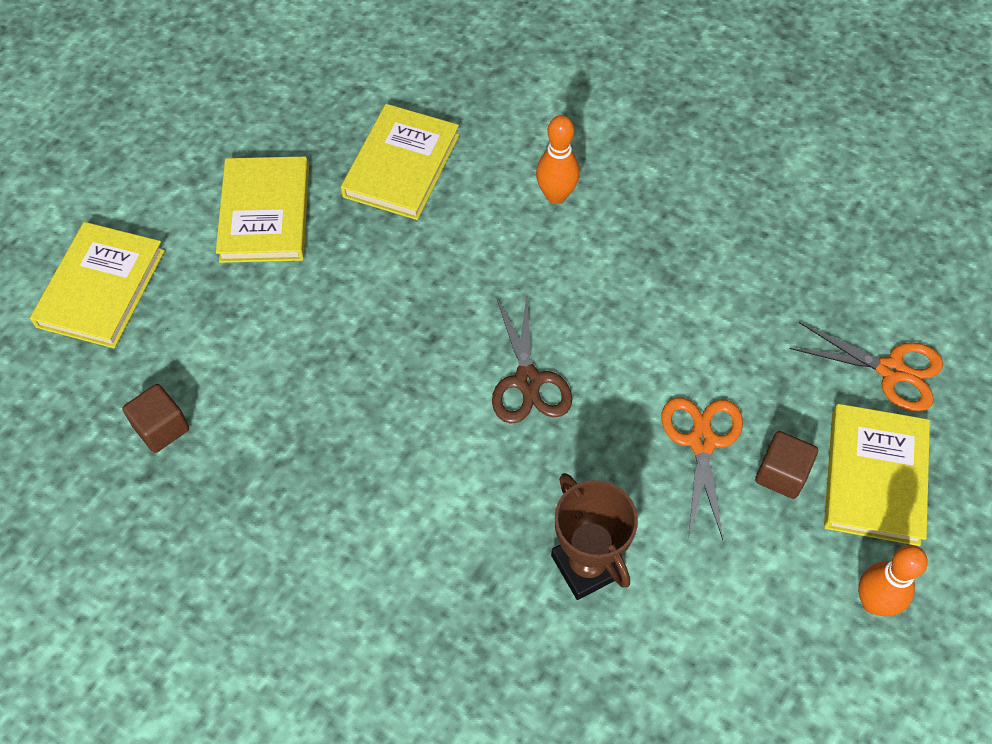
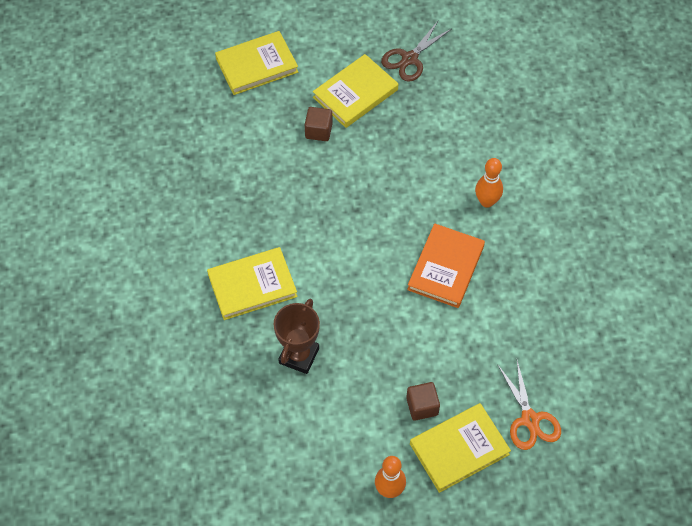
camera: 50 degrees right, 0 degrees up
(161, 428) = (213, 143): brown cube -> brown cube (318, 131)
(401, 166) = (437, 125): yellow book -> yellow book (252, 285)
(528, 381) = (370, 265): brown scissors -> brown scissors (409, 59)
(607, 303) = (446, 268): none -> orange book
(701, 442) = (407, 360): orange scissors -> none

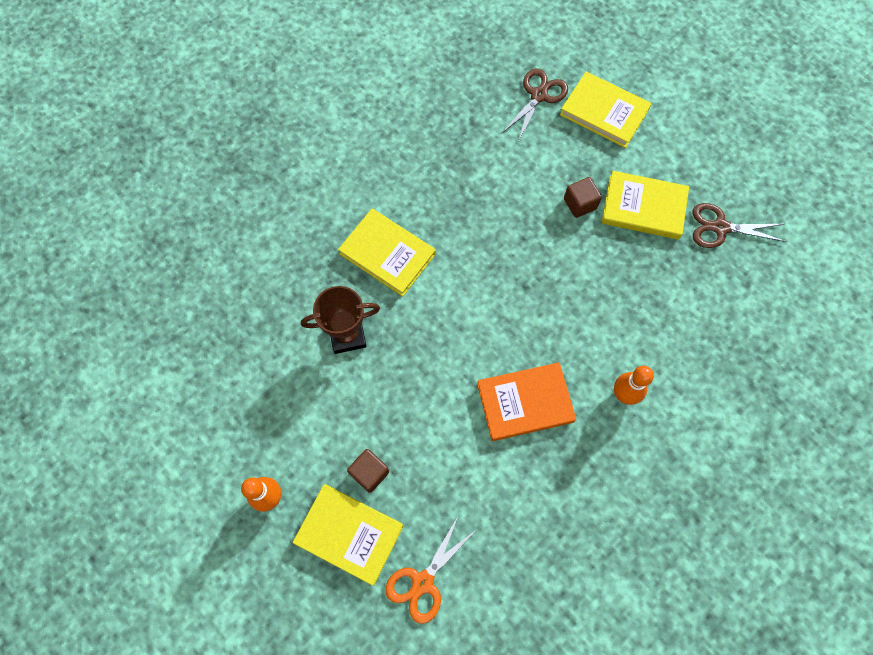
camera: 55 degrees right, 10 degrees up
(204, 97) = (539, 95): none -> brown scissors

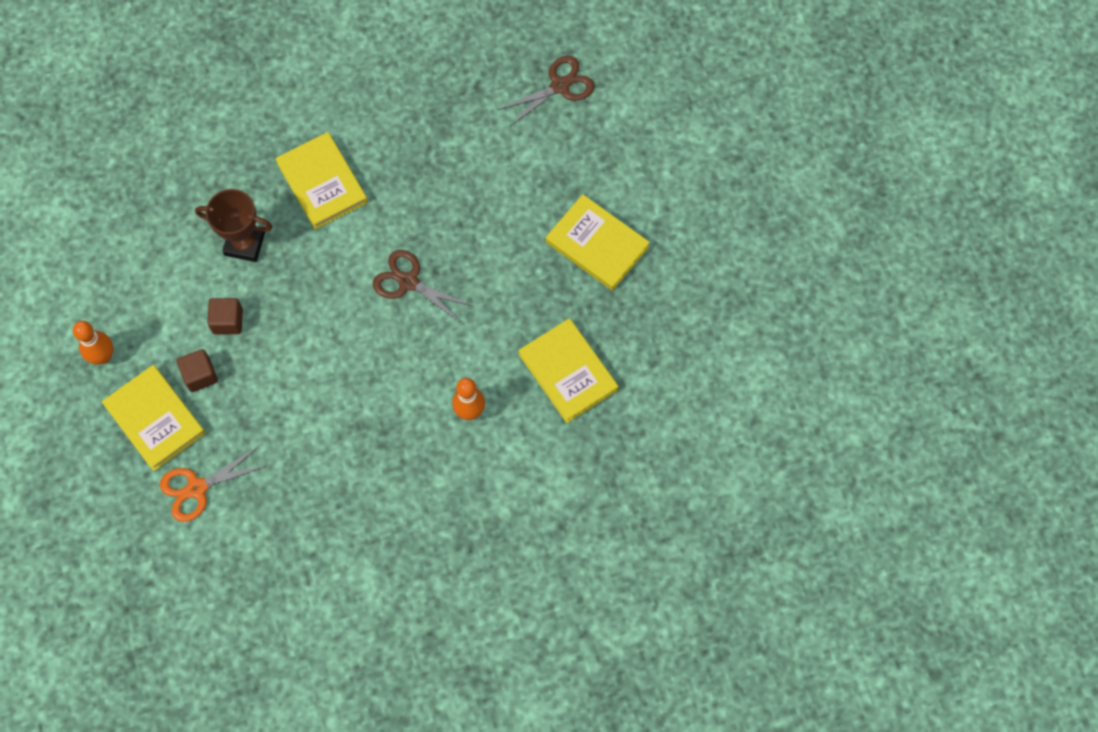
camera: 25 degrees right, 0 degrees up
(525, 402) = (373, 377): orange book -> none
(580, 204) = (536, 214): brown cube -> brown cube (228, 321)
(604, 112) = (616, 131): yellow book -> yellow book (568, 372)
(720, 227) = (661, 297): brown scissors -> brown scissors (408, 282)

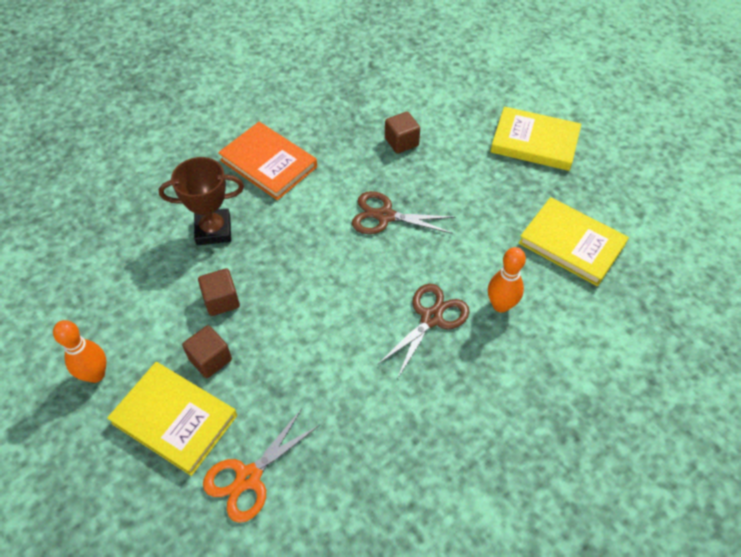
camera: 20 degrees left, 15 degrees down
(322, 183) = (268, 163): yellow book -> orange book
(463, 199) = (401, 142): none -> brown cube
(560, 86) = (438, 48): brown scissors -> brown scissors (431, 318)

